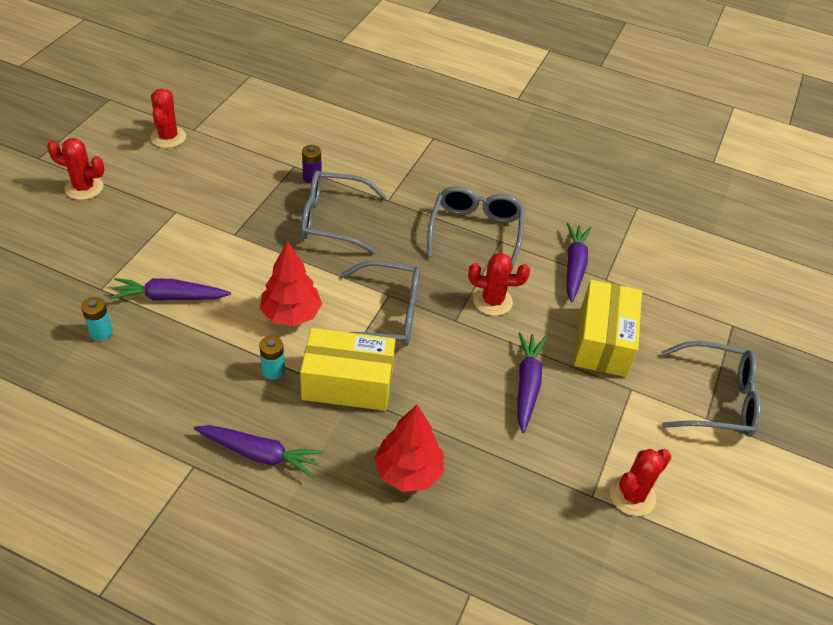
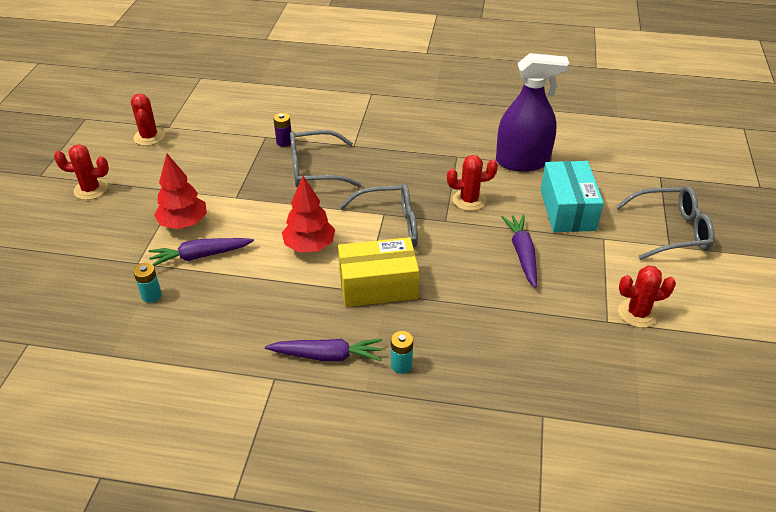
camera: 10 degrees left, 5 degrees down
(273, 370) = (312, 291): turquoise battery -> turquoise battery (401, 365)
(408, 472) = (455, 339): red tree -> red tree (183, 223)
(475, 231) = (434, 153): grey glasses -> none
(574, 266) = (522, 162): purple carrot -> purple spray bottle
(603, 341) = (567, 210): yellow box -> turquoise box
(632, 495) = (637, 313): red cactus -> red cactus turned 45 degrees clockwise

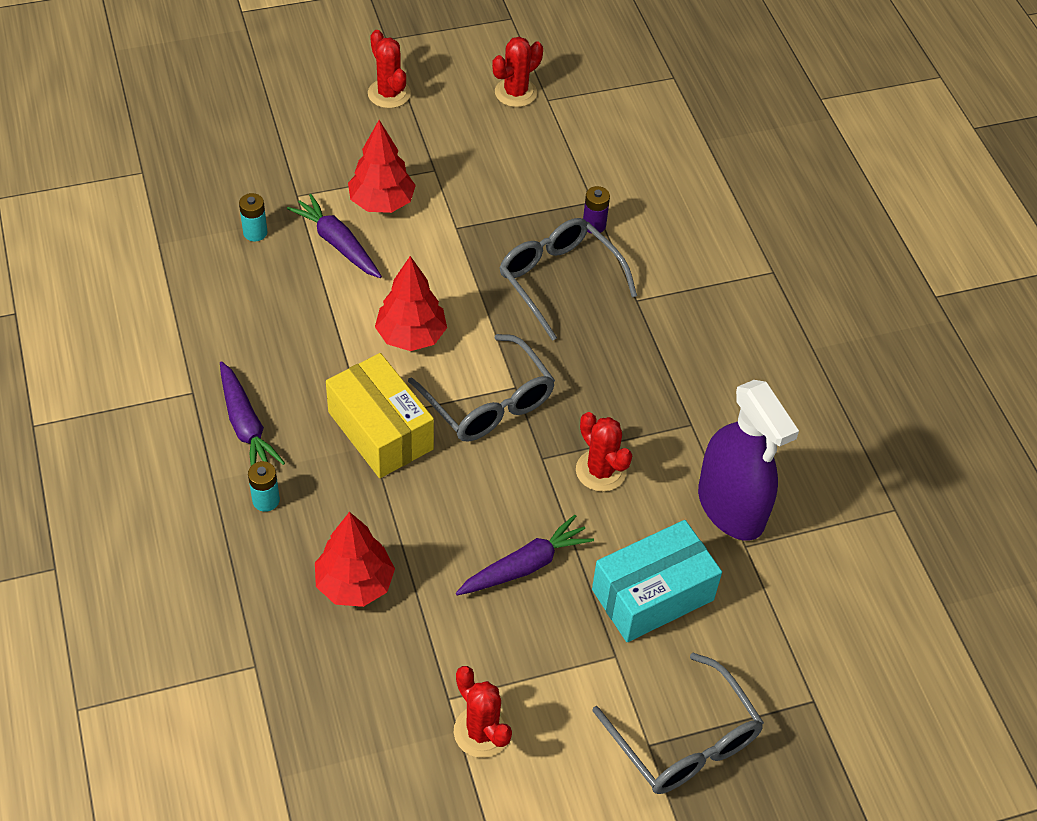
camera: 60 degrees right, 10 degrees up
(497, 339) = (354, 584): none -> red tree

